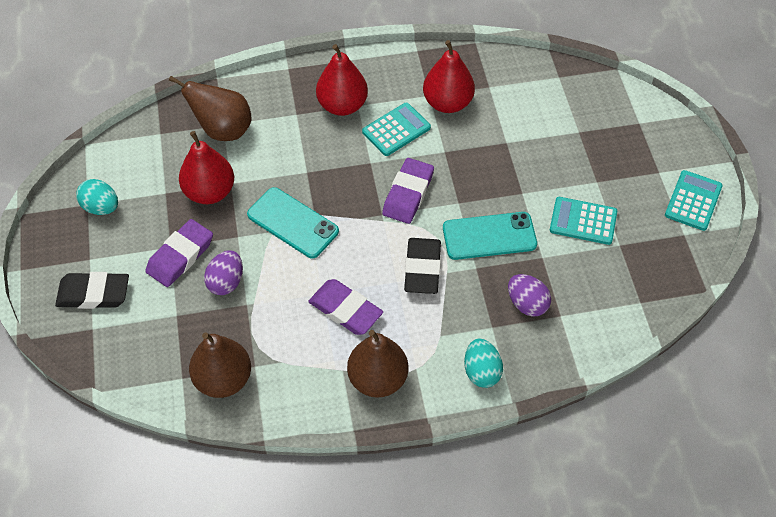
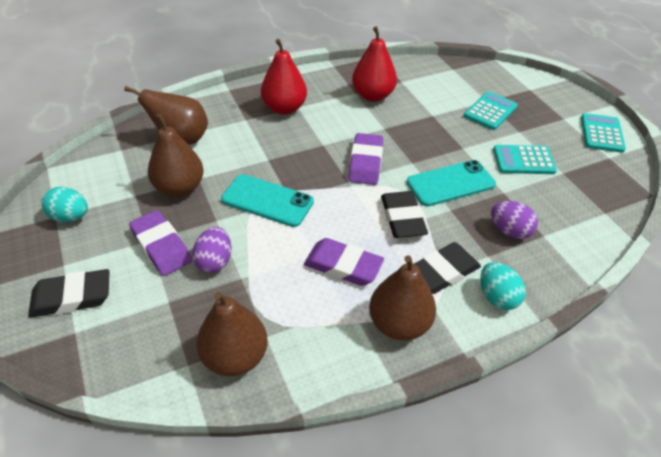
camera: 15 degrees left, 10 degrees down
(180, 256) = (161, 246): purple eraser -> purple eraser turned 60 degrees counterclockwise
(210, 192) = (180, 188): red pear -> brown pear
(396, 130) = (337, 119): turquoise calculator -> turquoise calculator (490, 111)
(439, 335) = (442, 271): none -> black eraser

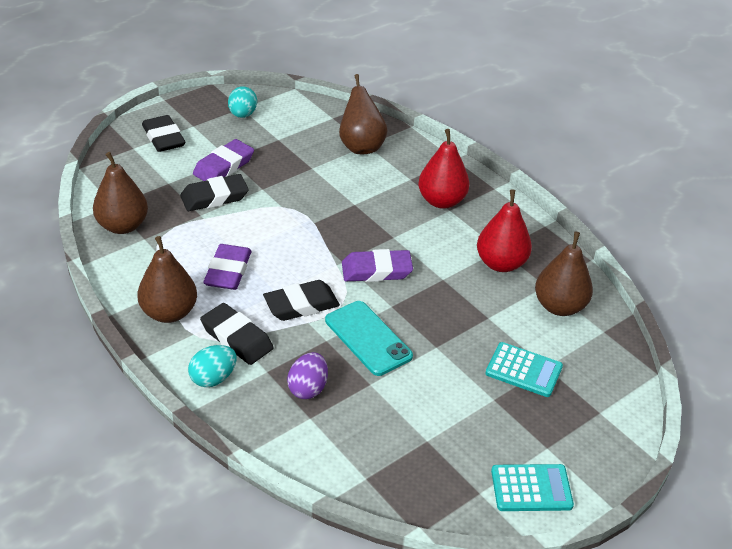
camera: 75 degrees right, 5 degrees down
(180, 188) = (295, 160): brown pear -> brown pear (559, 306)
(214, 261) = (214, 197): purple egg -> black eraser
(267, 201) = (296, 213): turquoise phone -> none
(523, 160) = (435, 402): turquoise calculator -> none

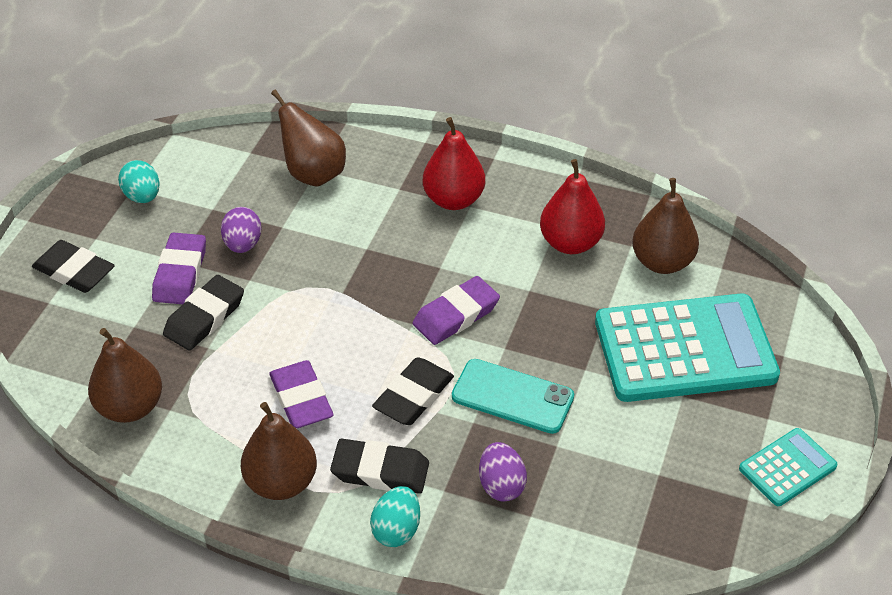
camera: 30 degrees left, 5 degrees up
(277, 167) = (243, 244): none -> purple egg
(523, 370) = (685, 349): turquoise calculator -> turquoise calculator, size x2.09

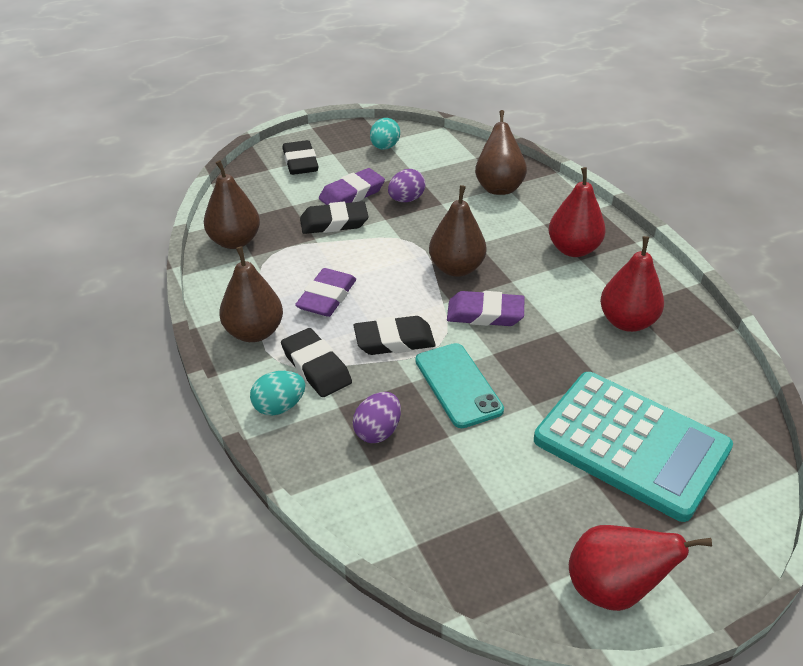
camera: 45 degrees right, 5 degrees down
(662, 262) = (687, 377): brown pear -> brown pear (456, 268)
(787, 468) = (613, 589): turquoise calculator -> red pear

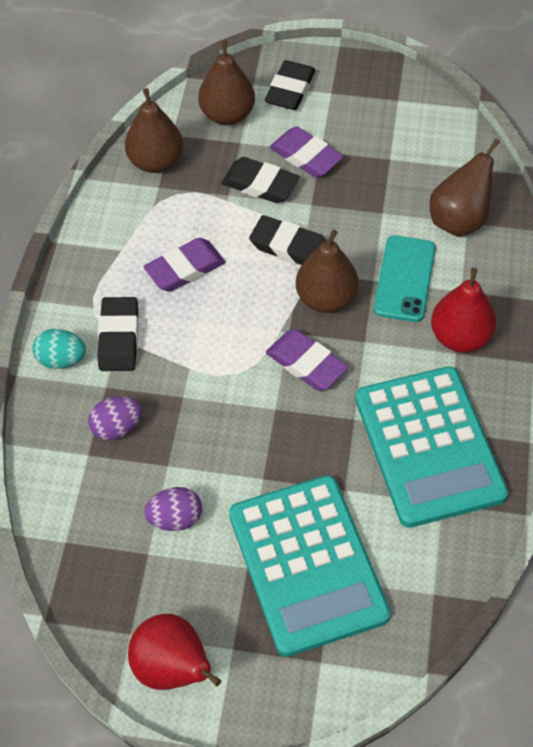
camera: 35 degrees right, 15 degrees up
(254, 332) = (97, 274): brown pear -> brown pear (227, 115)
(352, 194) = (306, 156): purple eraser -> purple eraser turned 45 degrees clockwise
(384, 147) = (389, 109): turquoise egg -> none
(394, 340) = (203, 347): black eraser -> black eraser (290, 247)
(406, 199) = (352, 190): purple egg -> purple egg (175, 519)
(458, 385) = (217, 423): turquoise phone -> turquoise phone (404, 279)
(627, 322) = (429, 446): red pear -> turquoise calculator

